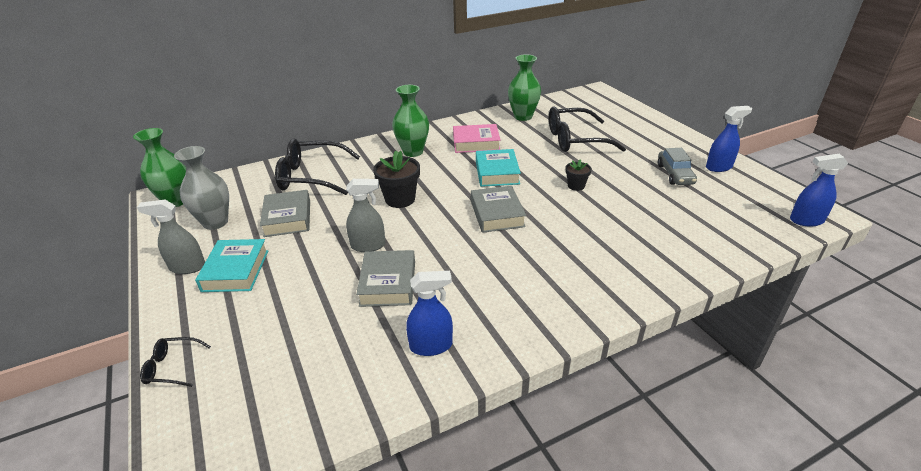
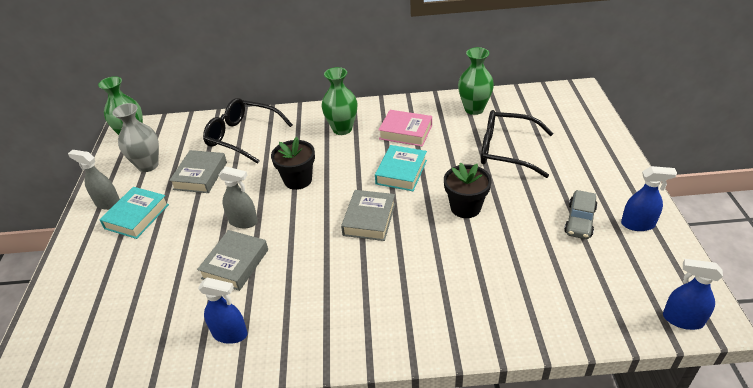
camera: 25 degrees right, 5 degrees up
(172, 367) = (54, 288): black glasses -> none
(576, 186) = (465, 207): black flower pot -> black flower pot, size x1.74

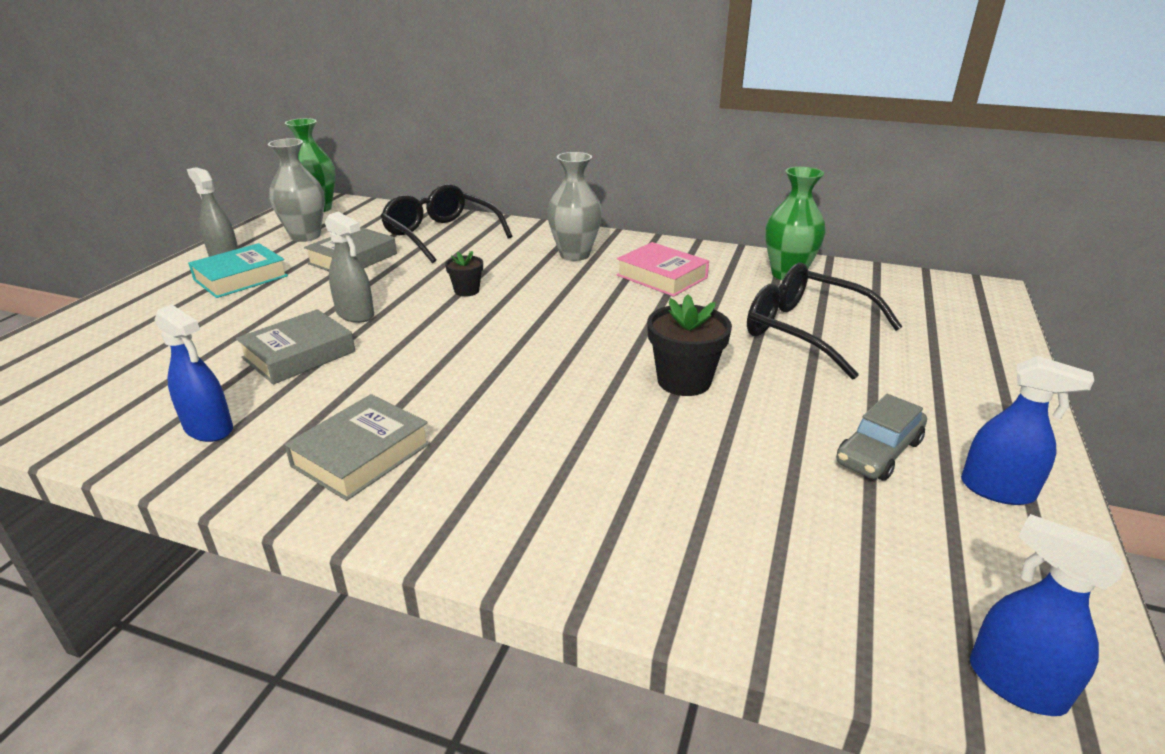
camera: 20 degrees right, 10 degrees down
(298, 180) = (467, 291): black flower pot -> black flower pot, size x0.57
(342, 129) = (574, 255): green vase -> grey vase
(369, 219) = (524, 356): grey book -> grey book (362, 455)
(401, 172) = (618, 316): turquoise book -> none

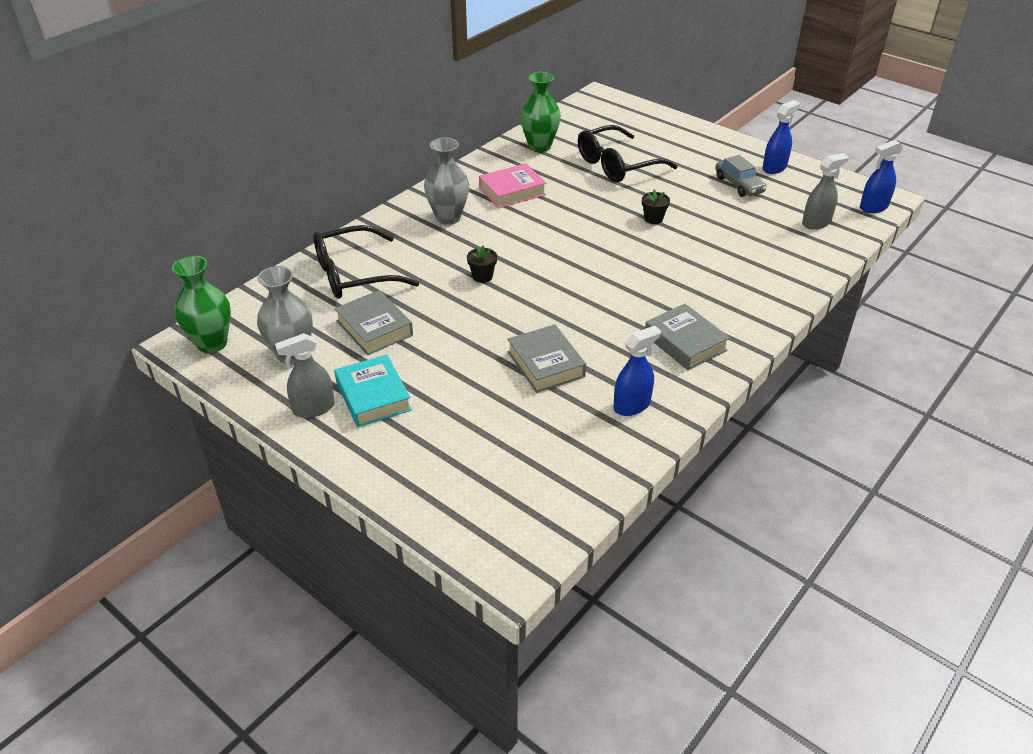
camera: 70 degrees left, 10 degrees up
(355, 314) = (492, 333): grey spray bottle -> grey spray bottle (816, 223)
(684, 381) = (653, 219): black flower pot -> black flower pot, size x0.57

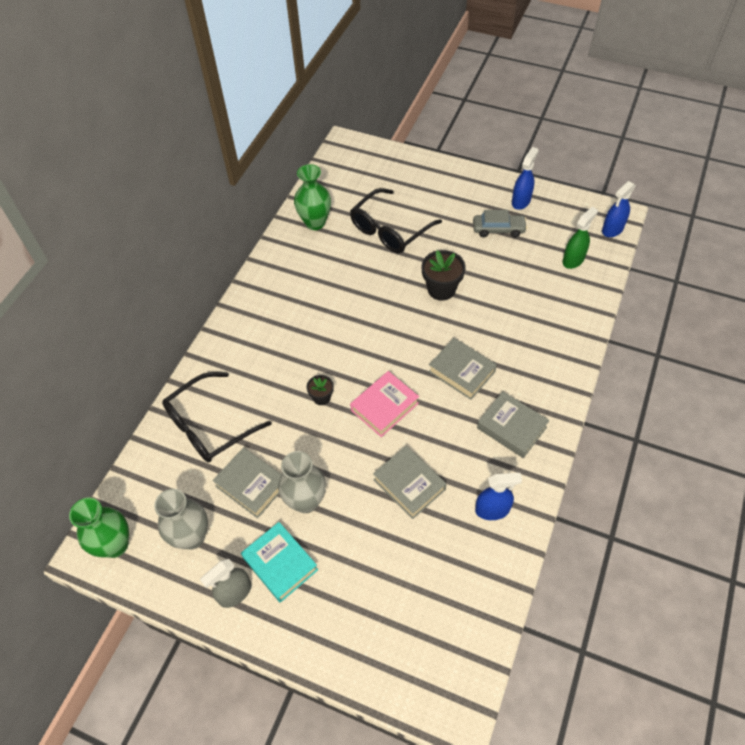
camera: 15 degrees left, 15 degrees up
(448, 217) = (266, 333): grey vase -> grey vase (306, 501)
(512, 191) = (311, 286): pink book -> pink book (384, 407)
(632, 405) = (492, 510): blue spray bottle -> blue spray bottle turned 45 degrees clockwise
(647, 286) = (461, 372): none -> grey book
(653, 219) = (441, 289): black flower pot -> black flower pot, size x1.74
(739, 185) = (498, 229): grey car -> grey car turned 45 degrees counterclockwise
(816, 223) = (573, 260): grey spray bottle -> green spray bottle

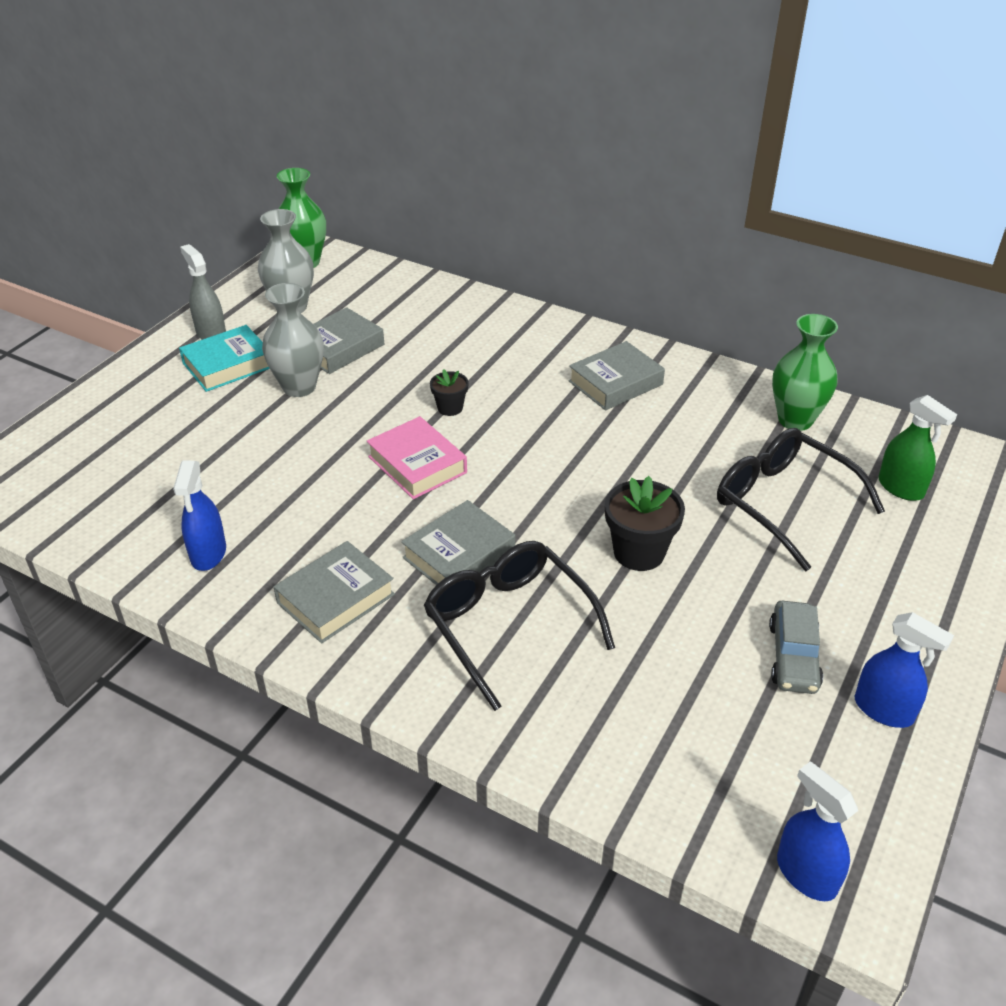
camera: 95 degrees right, 15 degrees down
(209, 426) = (433, 319): black glasses -> black glasses (508, 624)
(409, 484) = (284, 476): grey book -> grey book (615, 383)
(573, 260) = (707, 769): green spray bottle -> green spray bottle (901, 488)

